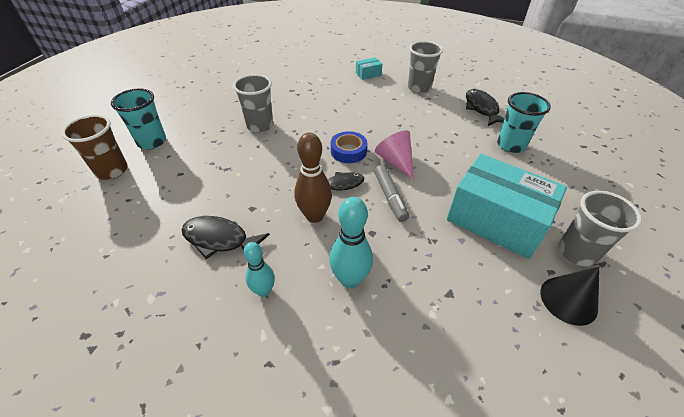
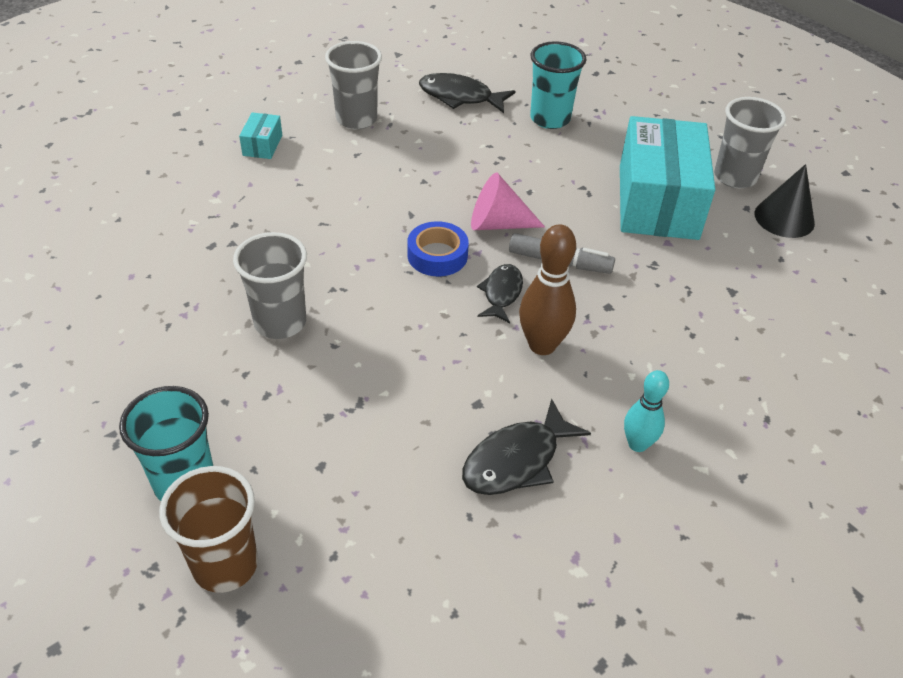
camera: 60 degrees left, 0 degrees up
(350, 279) = (667, 359): turquoise bowling pin -> none
(496, 220) = (658, 201): turquoise box -> turquoise box turned 60 degrees counterclockwise

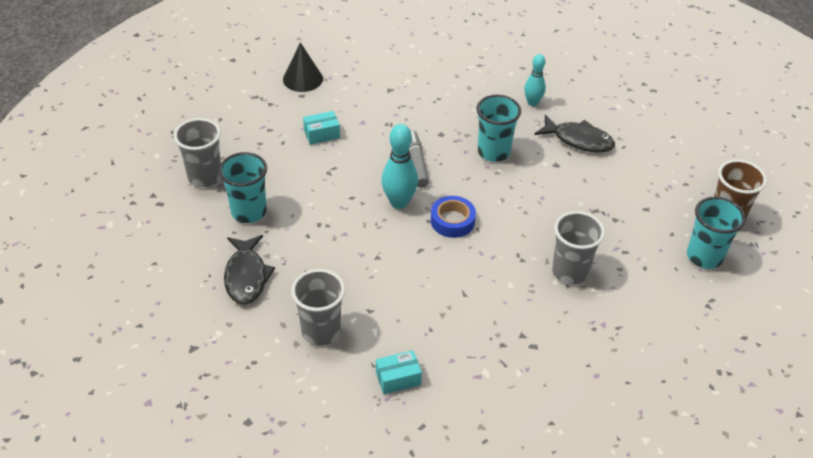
camera: 115 degrees left, 0 degrees up
(497, 224) = (399, 202): pink cone -> turquoise bowling pin
(501, 293) = (464, 180): black fish -> none
(542, 345) = (493, 152): brown bowling pin -> turquoise cup
(658, 201) = (322, 134): turquoise box -> turquoise box, size x0.40
(735, 177) = (269, 105): grey cup -> grey cup (205, 177)

